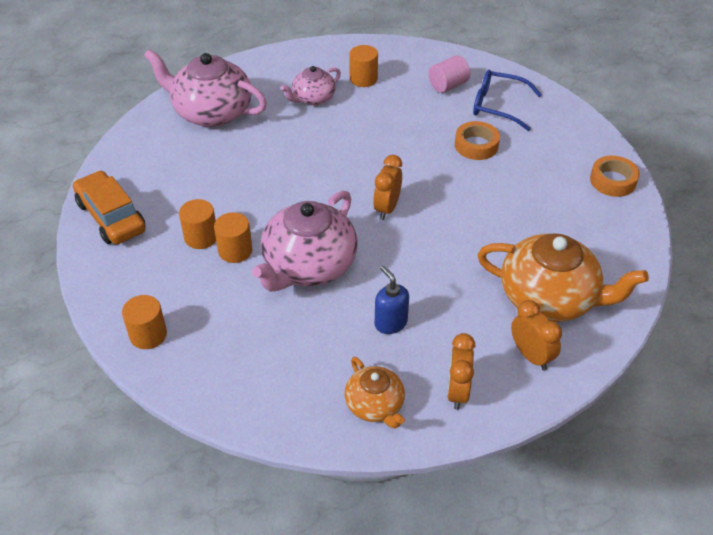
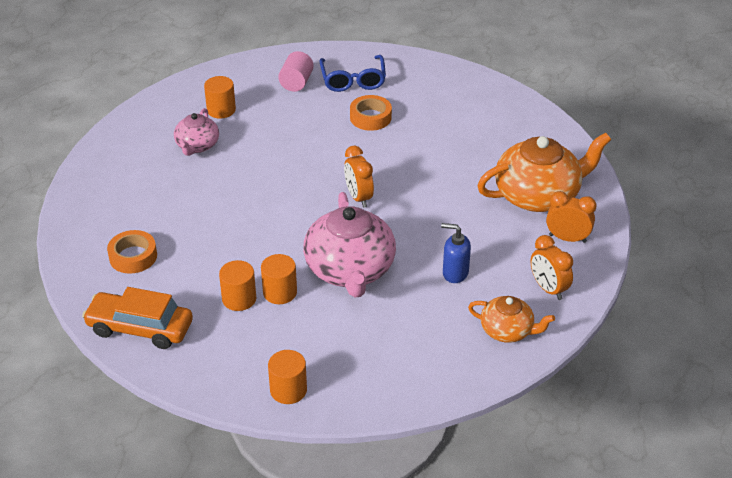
camera: 40 degrees left, 5 degrees down
(211, 112) = (120, 201): pink teapot -> none
(498, 106) = (353, 80): blue glasses -> blue glasses turned 75 degrees counterclockwise
(613, 181) = (492, 94): orange tape -> orange tape (133, 256)

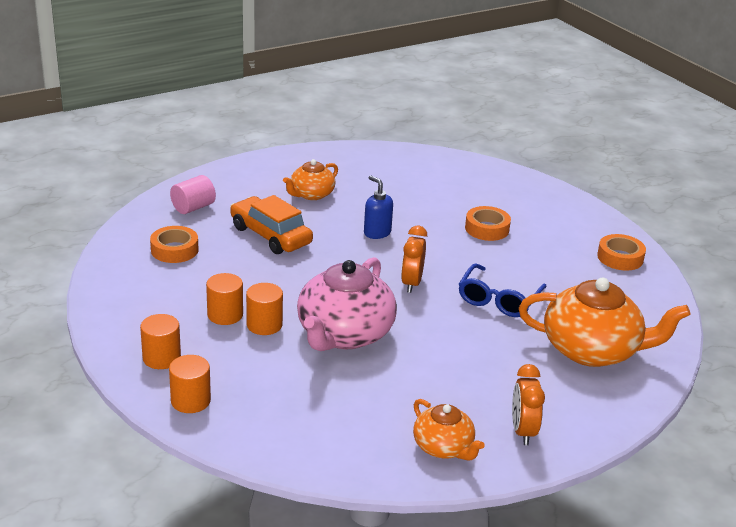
camera: 30 degrees right, 10 degrees down
(140, 328) = (124, 301): orange car -> orange car (271, 235)
(197, 146) = (311, 194): pink teapot -> orange teapot
(221, 110) = (359, 177): orange cylinder -> orange cylinder (161, 358)
(296, 83) = (445, 180): pink cylinder -> pink cylinder (193, 207)
(353, 80) = (500, 196): blue glasses -> blue glasses (498, 299)
(455, 273) = (440, 378): blue soap dispenser -> blue soap dispenser (377, 233)
(490, 101) = (620, 258): none -> orange tape
(567, 238) = (587, 398): orange clock -> none

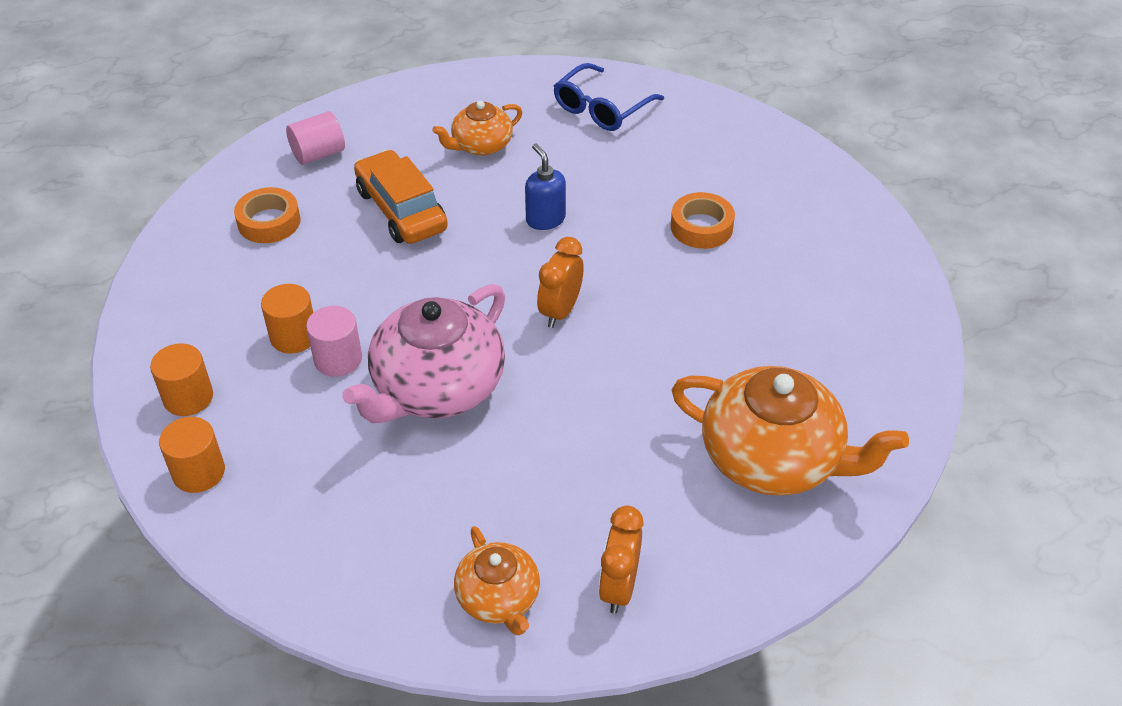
camera: 15 degrees right, 15 degrees up
(264, 325) = (338, 359): orange cylinder -> pink cylinder
(498, 299) = (671, 353): blue glasses -> blue glasses (602, 108)
(620, 258) = (877, 298): orange tape -> none

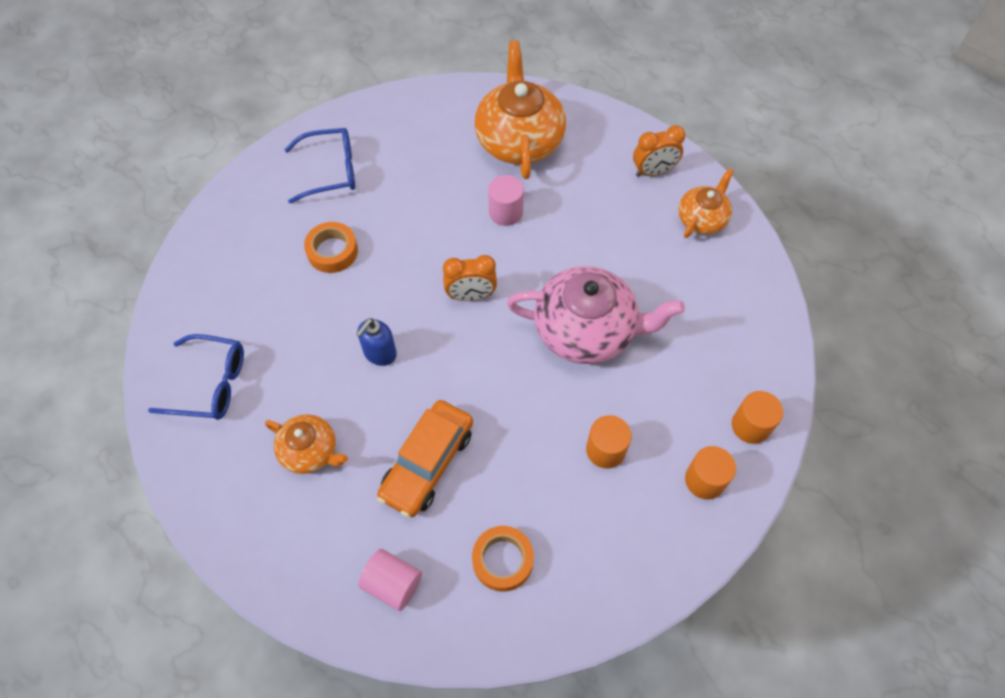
camera: 120 degrees left, 15 degrees up
(338, 359) = (604, 406): pink cylinder -> pink cylinder (505, 212)
(825, 262) = (330, 171): none -> blue glasses

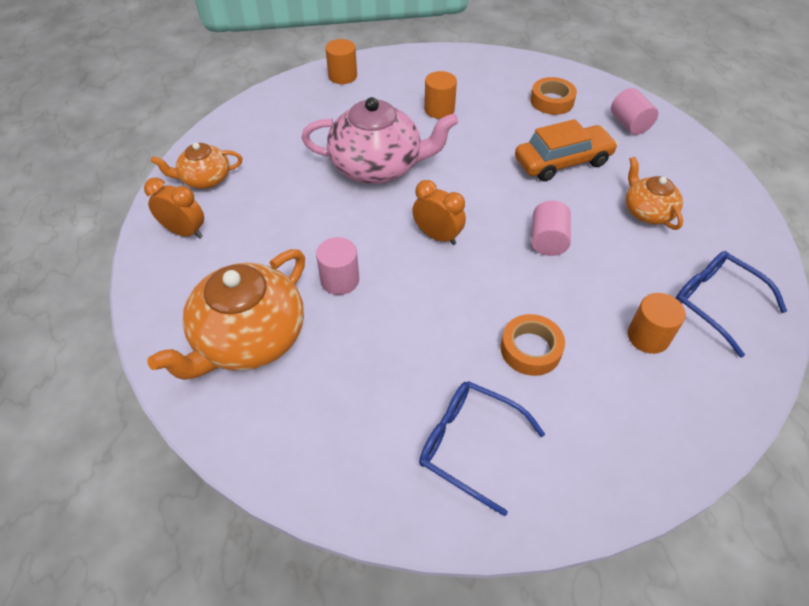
camera: 140 degrees left, 10 degrees down
(379, 353) = (547, 241): blue soap dispenser -> pink cylinder
(586, 330) = (377, 166): pink teapot -> pink teapot turned 135 degrees clockwise
(705, 480) = (399, 72): orange cylinder -> orange cylinder (648, 336)

